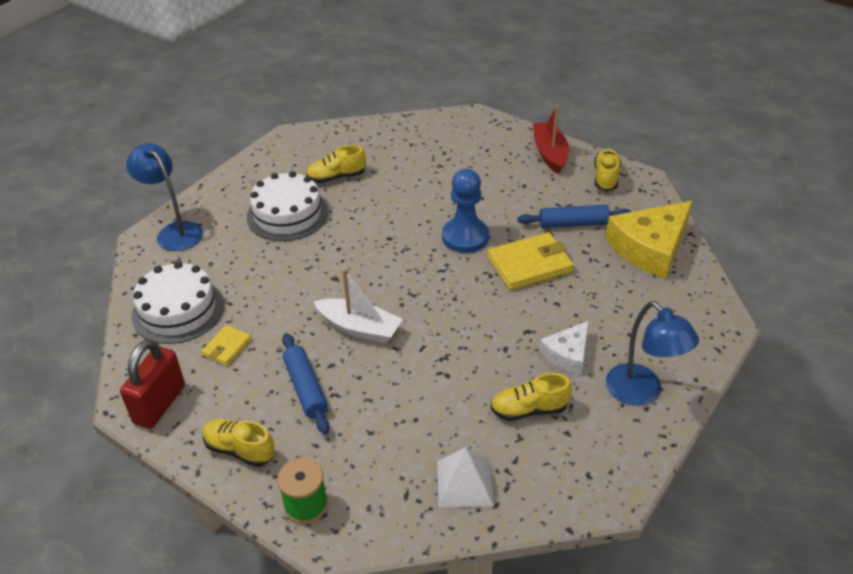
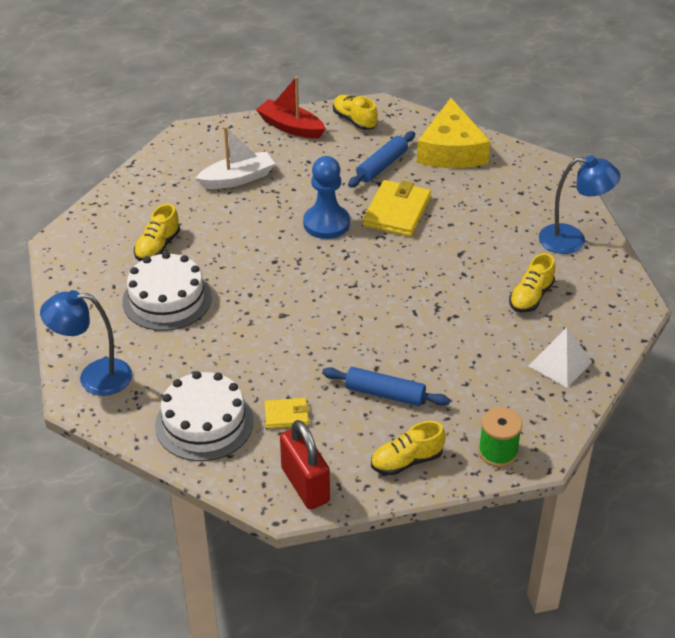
camera: 50 degrees left, 0 degrees up
(227, 347) = (286, 415): yellow wallet -> yellow wallet turned 75 degrees counterclockwise
(359, 328) = (355, 332): white boat -> white boat (237, 179)
(567, 354) = (503, 249): white cheese -> none

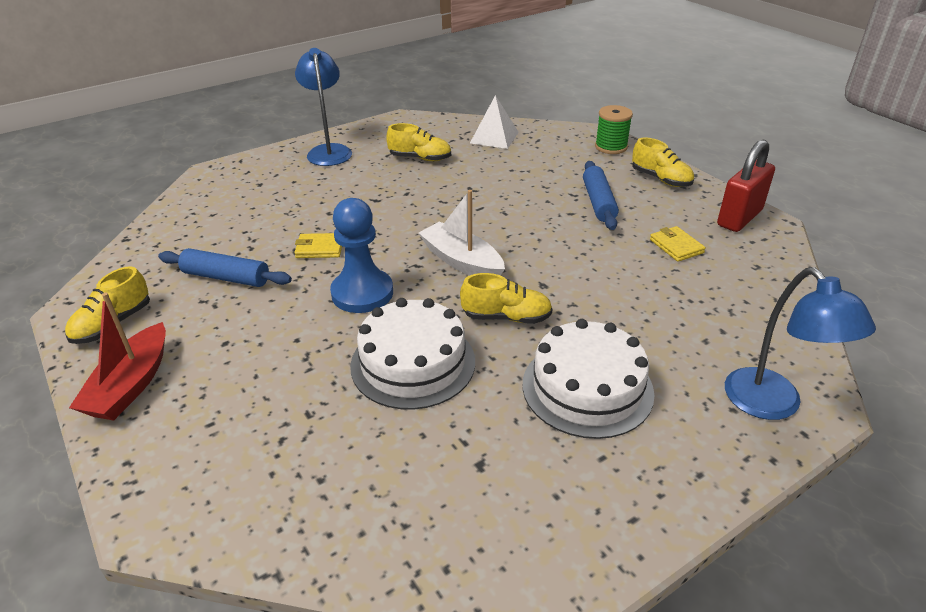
camera: 110 degrees left, 5 degrees down
(157, 247) = (488, 439): yellow shoe -> yellow shoe (506, 317)
(204, 423) = (740, 293): white cake -> white cake (413, 363)
(237, 179) = (286, 404): white boat -> white boat (462, 261)
(397, 212) = (320, 248): yellow wallet -> yellow wallet, size x0.54
(451, 150) = (183, 235): yellow cheese -> none

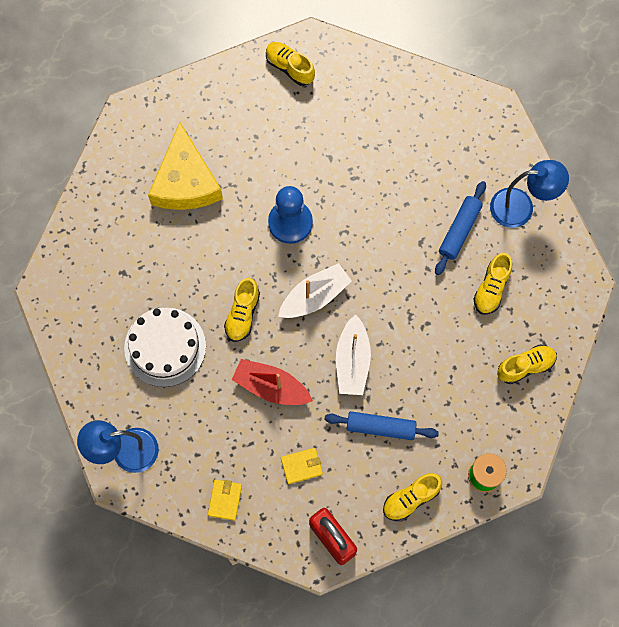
camera: 100 degrees right, 35 degrees up
(131, 384) = (228, 88): red boat -> red boat (271, 387)
(226, 277) = (329, 132): blue rolling pin -> blue rolling pin (459, 231)
(301, 410) = (185, 181): none -> yellow cheese
(320, 248) = (354, 195): yellow wallet -> yellow wallet (225, 500)
(413, 363) = (211, 247): white cake -> none
(494, 137) = (525, 366): white pyramid -> yellow shoe
(532, 227) = (352, 361): none -> white boat

